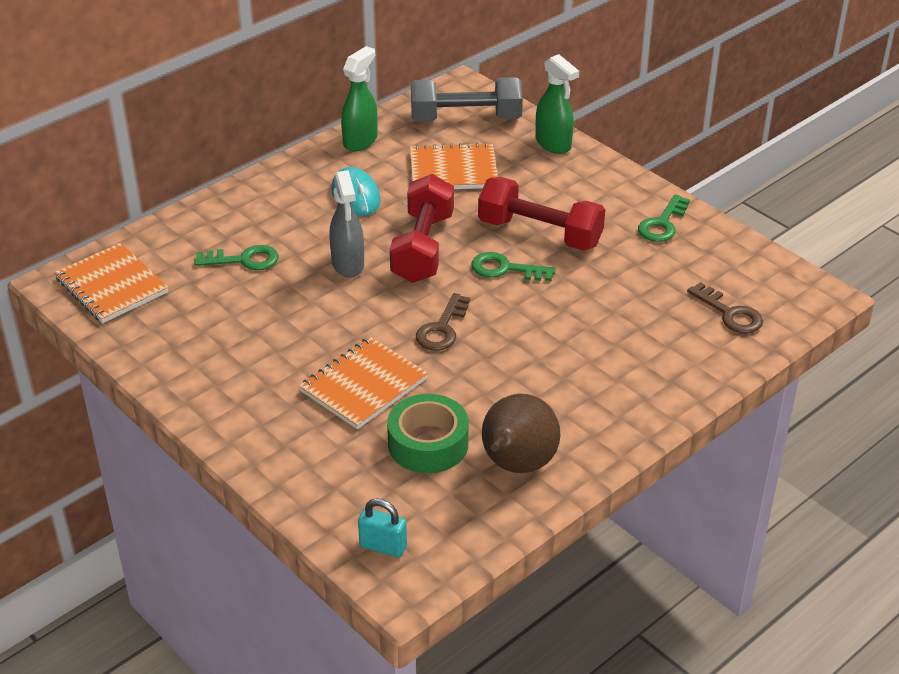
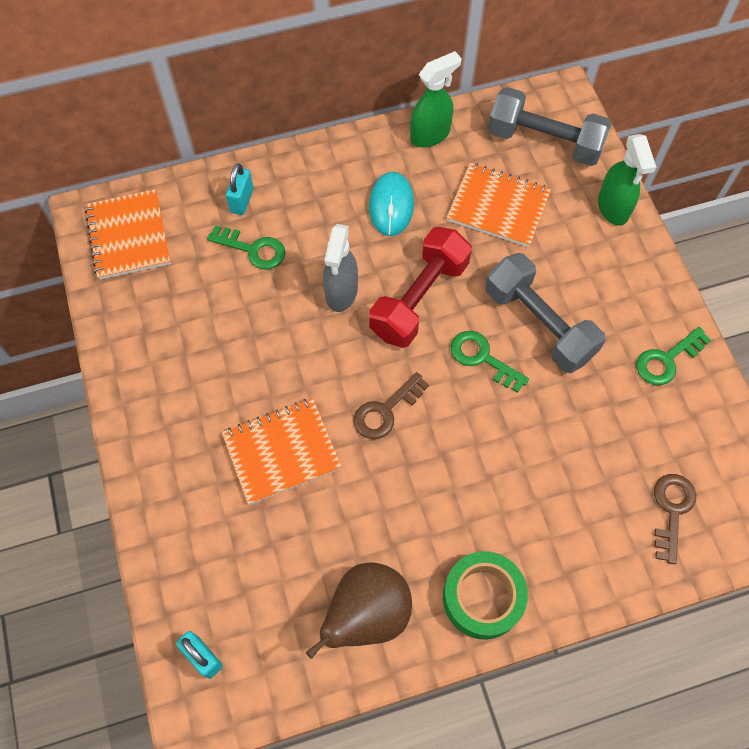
camera: 25 degrees right, 25 degrees up
(210, 231) = (242, 201): none -> turquoise padlock
(428, 444) = (302, 550): green tape -> green tape (482, 598)
(539, 233) = (538, 324): red dumbbell -> grey dumbbell
(730, 313) = (672, 510): brown key -> brown key turned 150 degrees counterclockwise

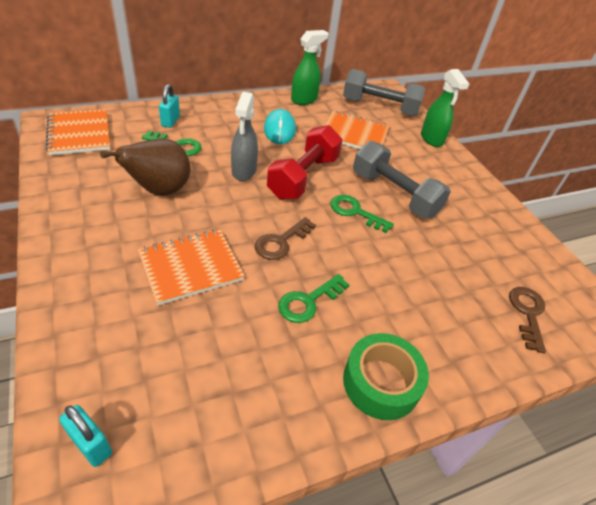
camera: 10 degrees left, 20 degrees down
(367, 614) = (270, 399): brown pear -> brown pear (159, 190)
(666, 360) = (492, 218): green key -> green key (308, 301)

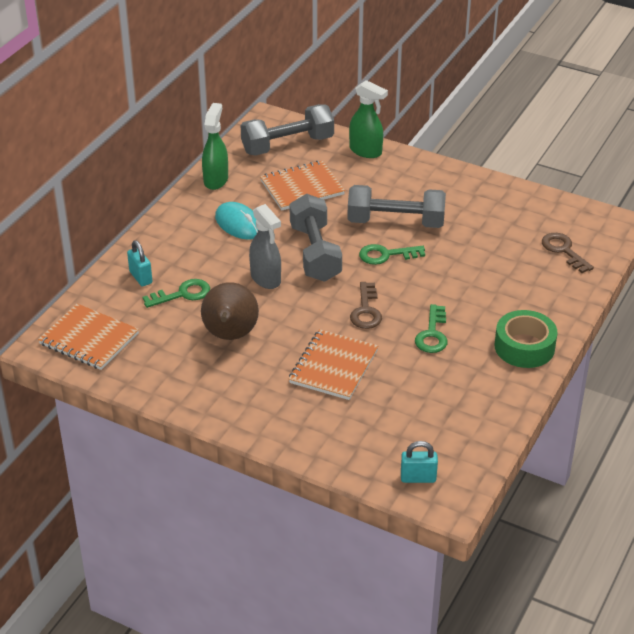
camera: 35 degrees left, 5 degrees down
(303, 177) = (315, 253): red dumbbell -> grey dumbbell

